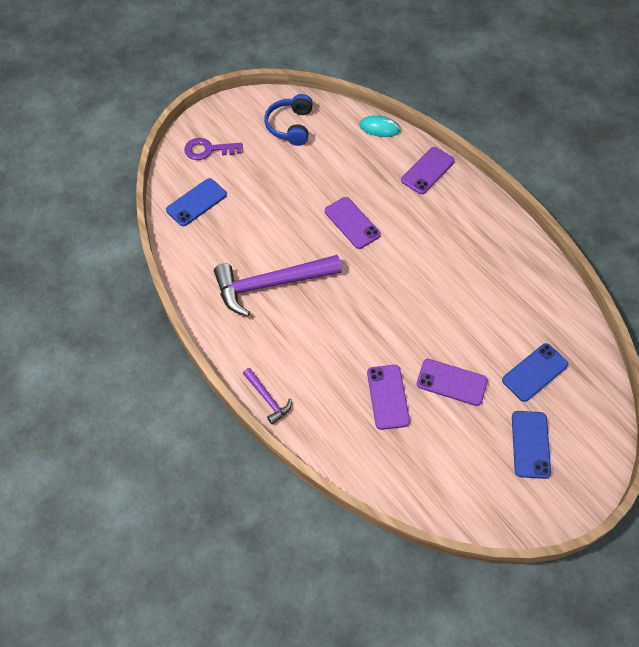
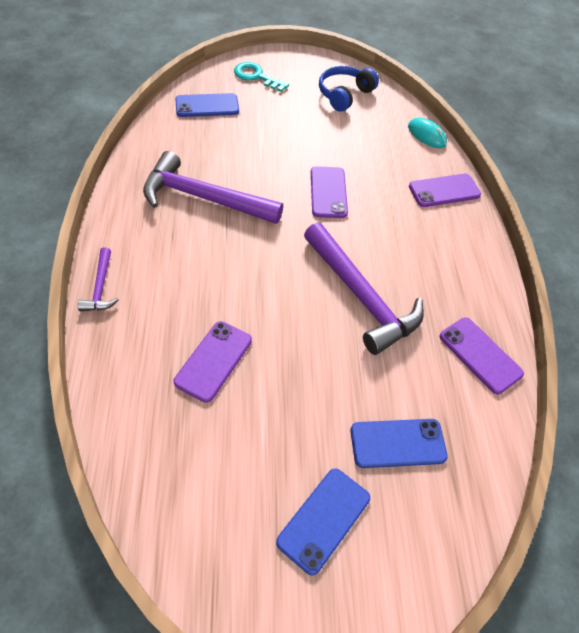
camera: 30 degrees right, 5 degrees down
(208, 150) = (256, 76): purple key -> turquoise key
(438, 290) = (361, 296): none -> purple hammer
(451, 382) = (293, 391): purple phone -> purple phone (480, 355)

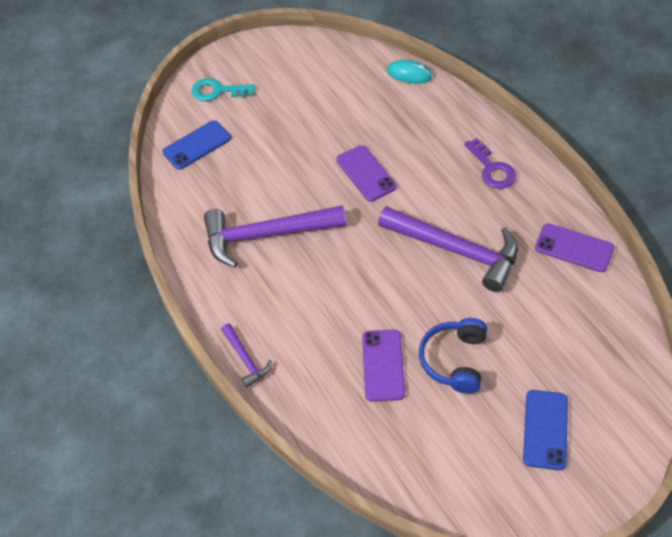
camera: 20 degrees left, 0 degrees up
(344, 95) = (310, 69): blue headphones -> blue headphones (454, 360)
(398, 443) = (559, 348): blue phone -> none
(444, 191) = (458, 121): purple phone -> none
(447, 244) = (492, 169): none -> purple key

